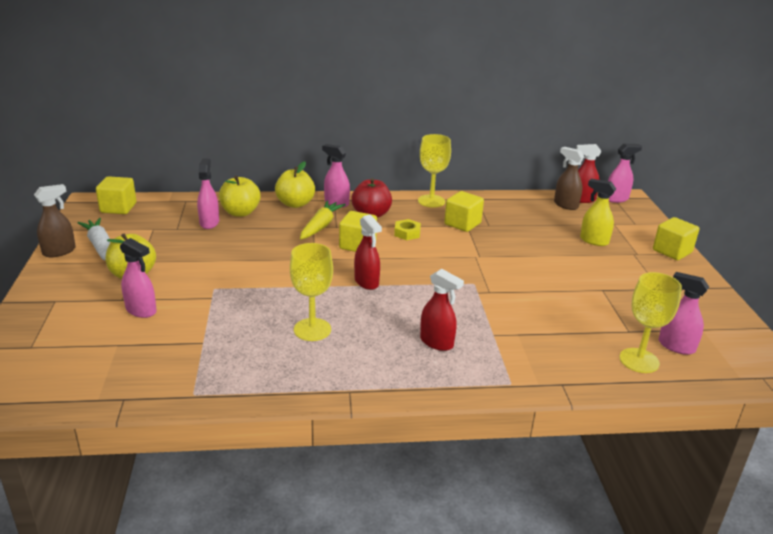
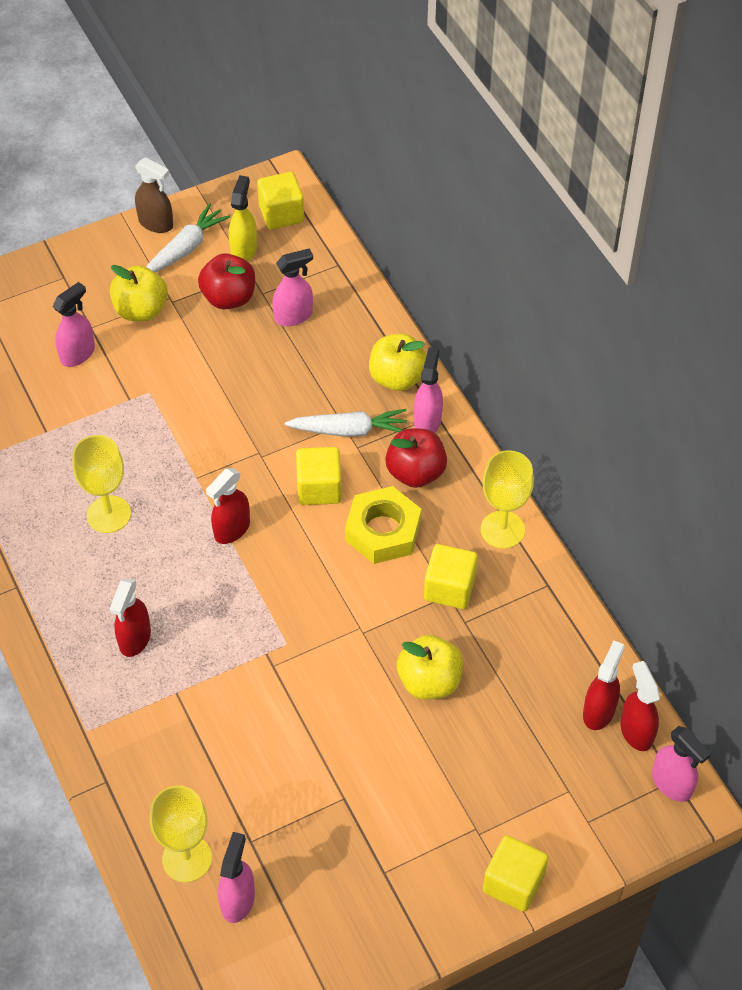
camera: 70 degrees right, 25 degrees up
(141, 310) = (78, 354): pink spray bottle -> pink spray bottle turned 150 degrees counterclockwise
(165, 240) = (229, 298): none -> red apple
(240, 212) = (338, 333): yellow apple -> yellow apple (429, 681)
(321, 226) = (349, 430): yellow carrot -> white carrot
(407, 233) = (383, 531): yellow nut -> yellow nut, size x1.83
(565, 205) = (599, 711): brown spray bottle -> red spray bottle
(593, 241) = (489, 768): yellow spray bottle -> yellow spray bottle (244, 249)

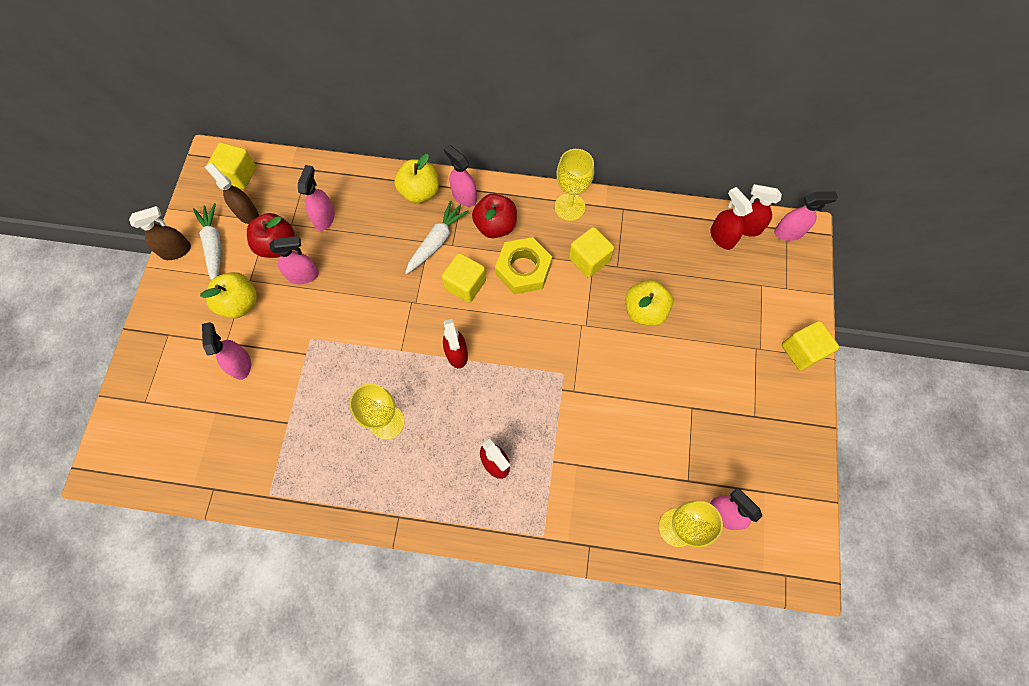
camera: 55 degrees left, 15 degrees up
(213, 341) = (303, 275): none -> pink spray bottle
(244, 249) = (247, 213): yellow spray bottle -> brown spray bottle

